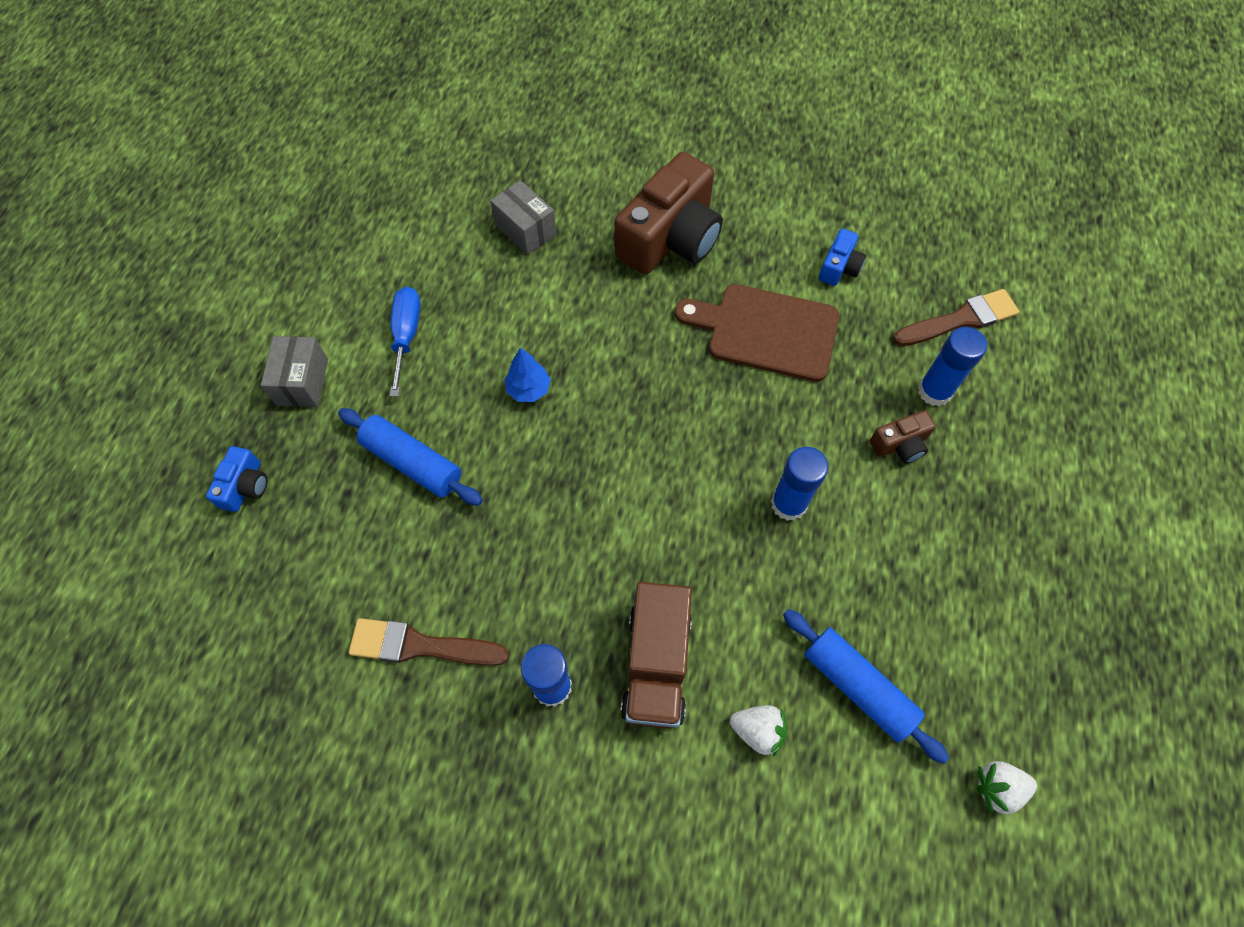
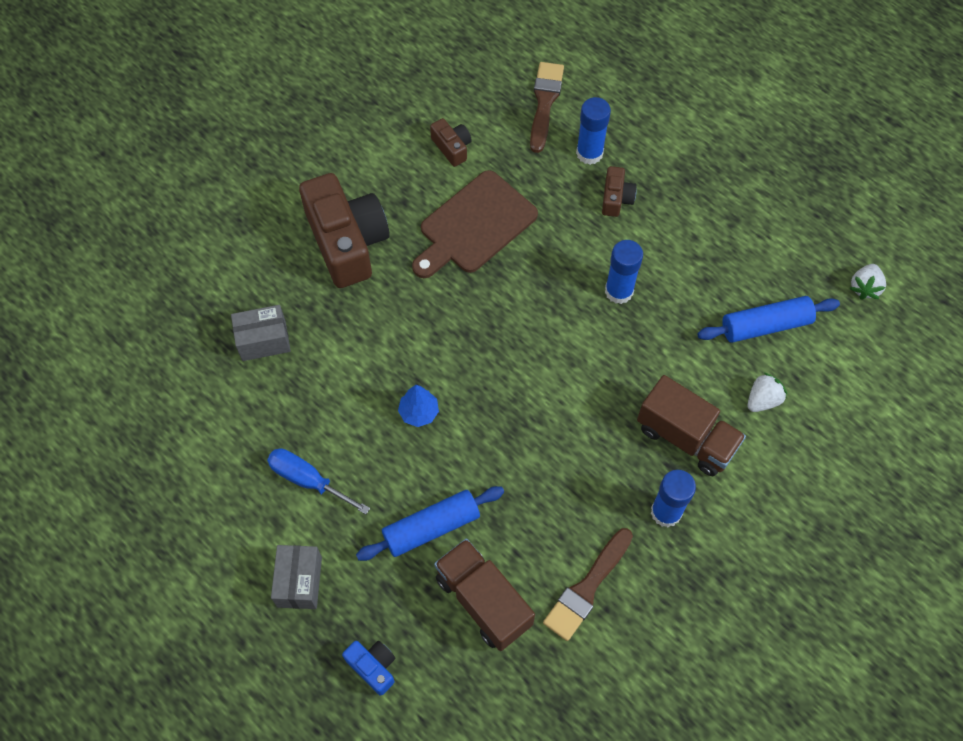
camera: 60 degrees left, 0 degrees up
(302, 382) = (299, 582): grey box -> grey box turned 60 degrees clockwise
(358, 550) = (483, 601): none -> brown truck
(839, 267) = (452, 147): blue camera -> brown camera

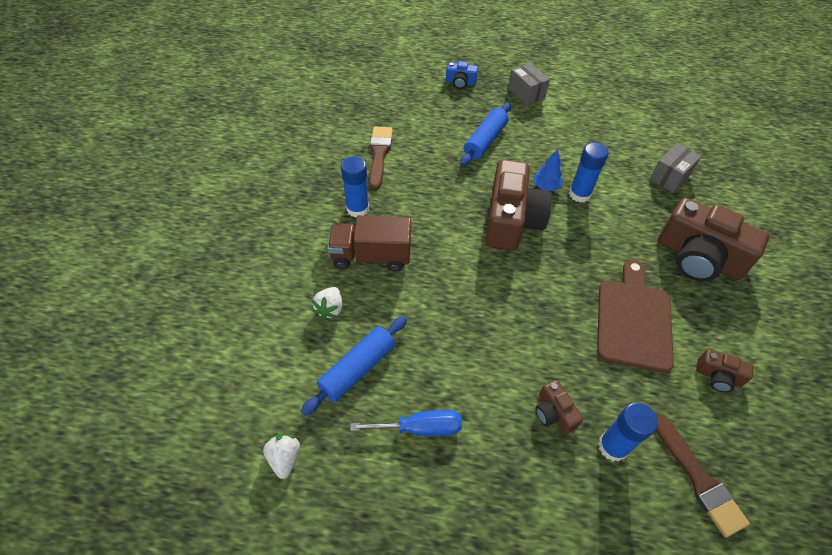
camera: 145 degrees right, 10 degrees down
(308, 480) = (568, 130): blue screwdriver -> blue screwdriver (420, 428)
(483, 601) = (430, 125): brown truck -> none
(498, 392) = (511, 220): none -> brown camera
(619, 291) = (488, 331): blue glue stick -> blue glue stick (579, 194)

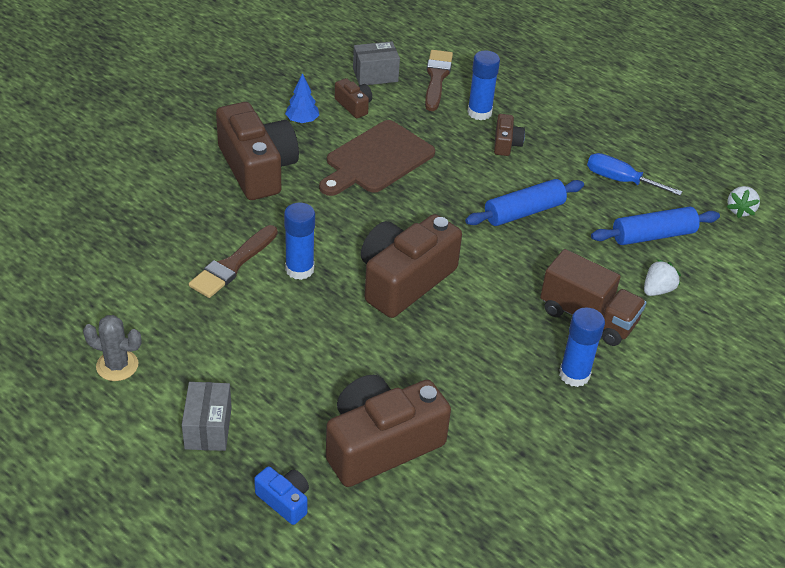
camera: 150 degrees left, 10 degrees down
(379, 154) = (501, 435): brown brush -> brown brush (232, 265)
(439, 122) = (380, 444): none -> brown camera
(485, 141) = (342, 384): blue rolling pin -> blue rolling pin (524, 212)
(546, 186) = (328, 294): blue tree -> blue tree (302, 121)
(600, 99) = (117, 365): none -> grey cactus
(670, 177) = (176, 238): grey box -> grey box (375, 75)

